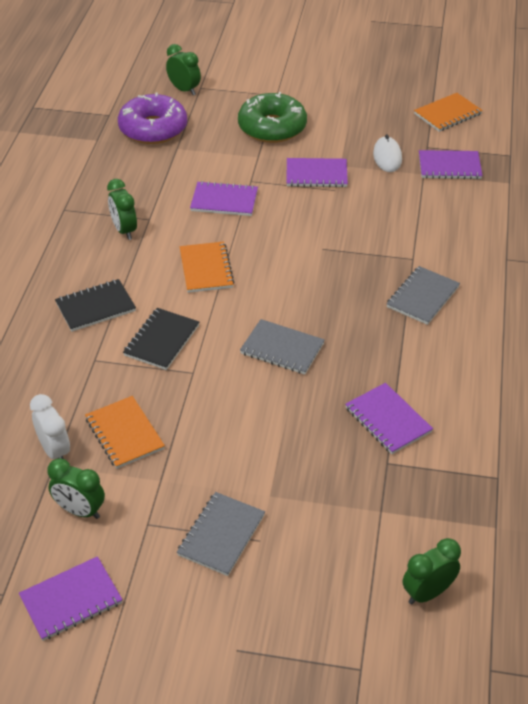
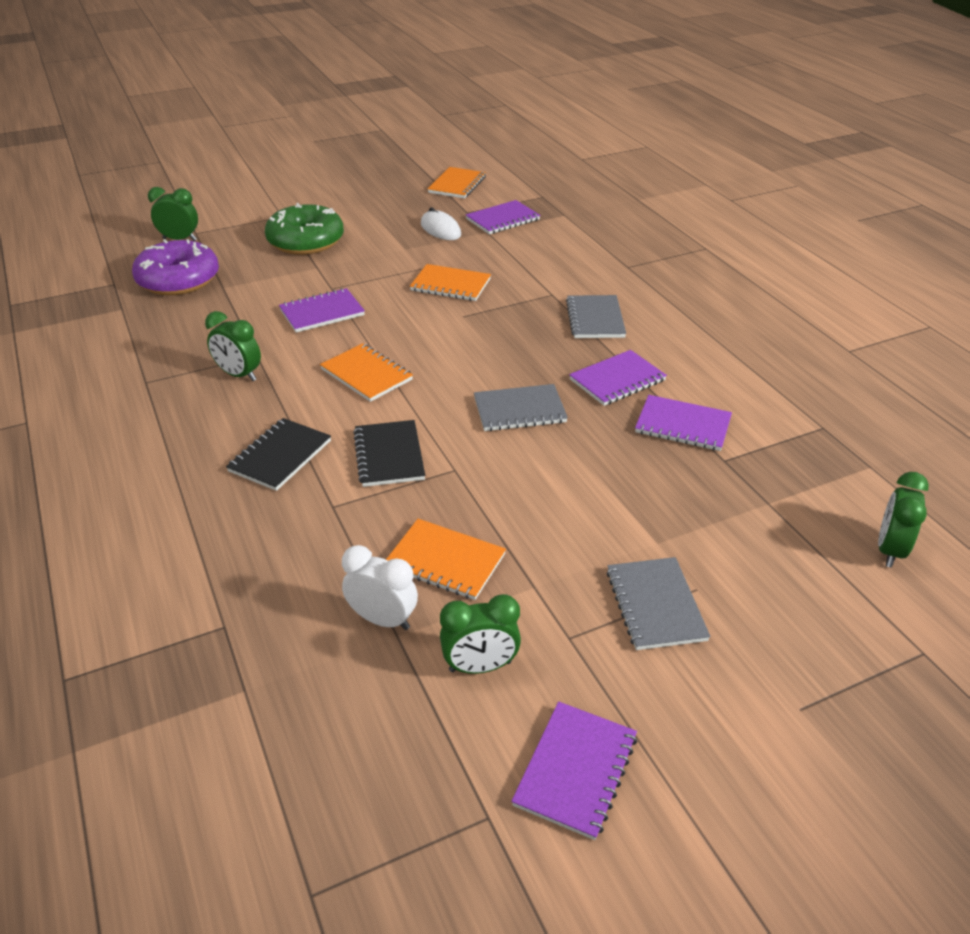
camera: 35 degrees left, 5 degrees down
(316, 175) = (391, 262): purple notebook -> purple notebook (617, 380)
(341, 215) = (450, 285): none -> orange notebook

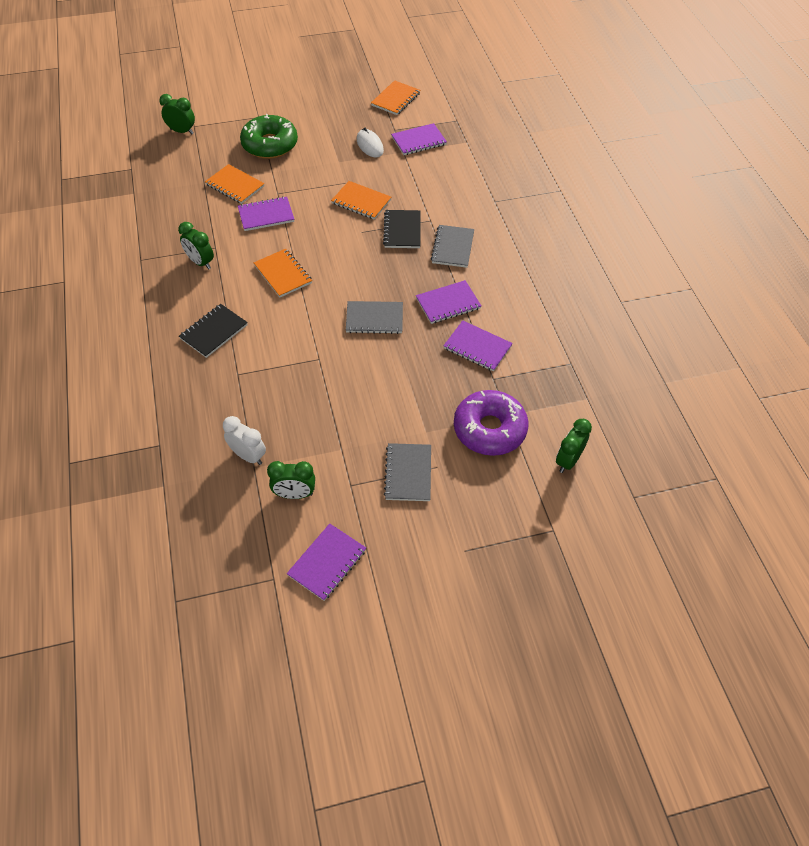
camera: 10 degrees right, 15 degrees up
(178, 280) = (175, 171): purple donut -> purple donut (489, 429)
(389, 455) = (281, 342): black notebook -> black notebook (402, 230)
(445, 561) = (294, 424): orange notebook -> orange notebook (235, 185)

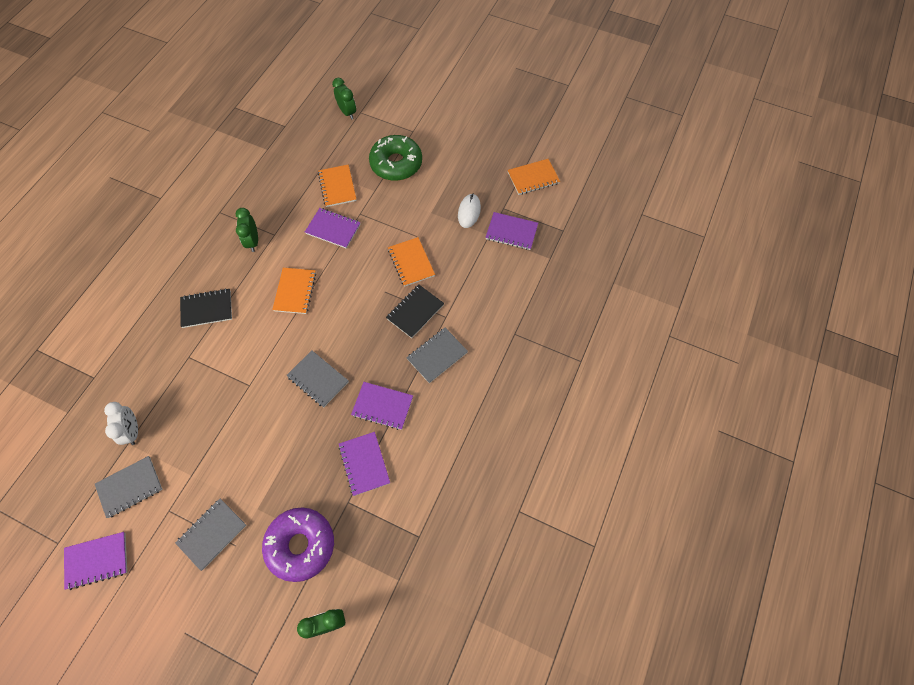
camera: 40 degrees right, 10 degrees up
(294, 494) = (130, 487): green clock -> grey notebook

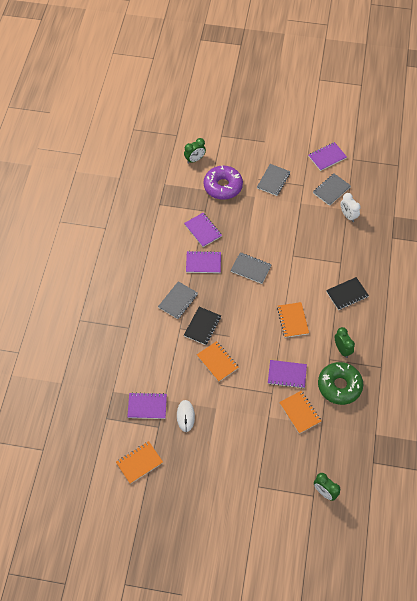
camera: 165 degrees right, 5 degrees down
(396, 164) = (260, 447): green donut -> green donut (339, 386)

